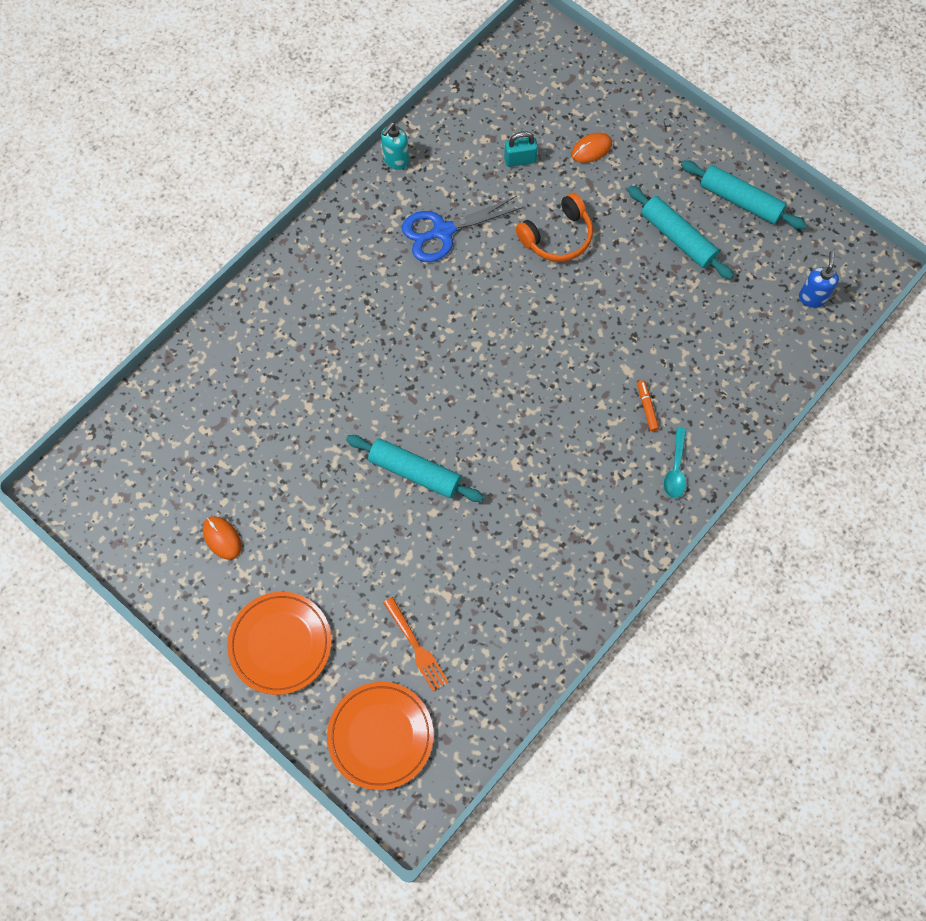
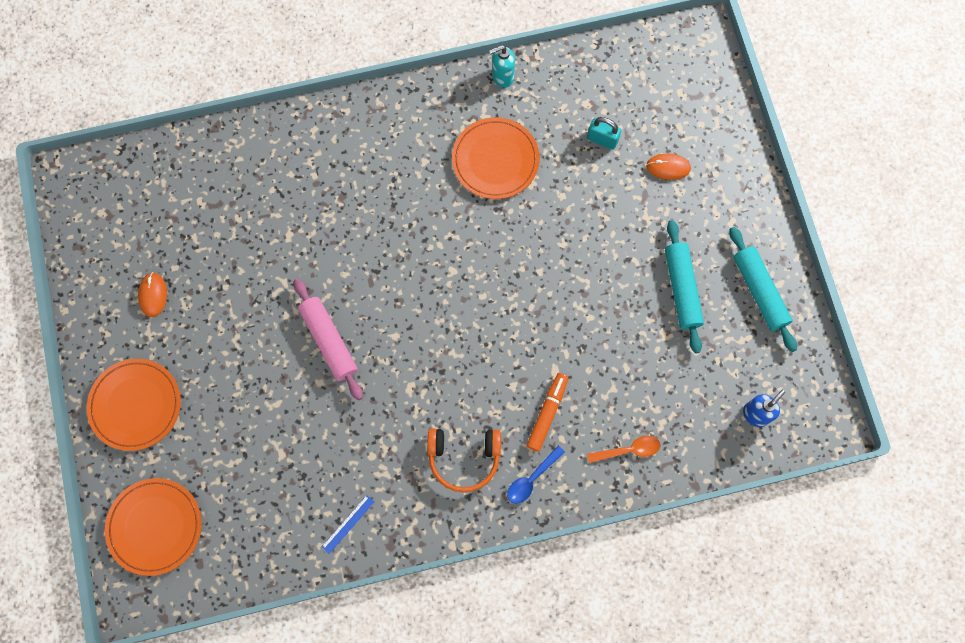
camera: 35 degrees right, 5 degrees up
(415, 472) = (329, 341): turquoise rolling pin -> pink rolling pin
(416, 647) = (230, 478): orange fork -> none
(443, 231) = (495, 160): blue scissors -> orange plate
(551, 613) = (348, 524): none -> blue ruler
(557, 237) = (583, 224): orange headphones -> orange headphones (464, 458)
(647, 407) = (547, 413): orange marker -> orange marker, size x1.59
(676, 469) = (531, 479): turquoise spoon -> blue spoon
(735, 393) = (628, 450): none -> orange spoon

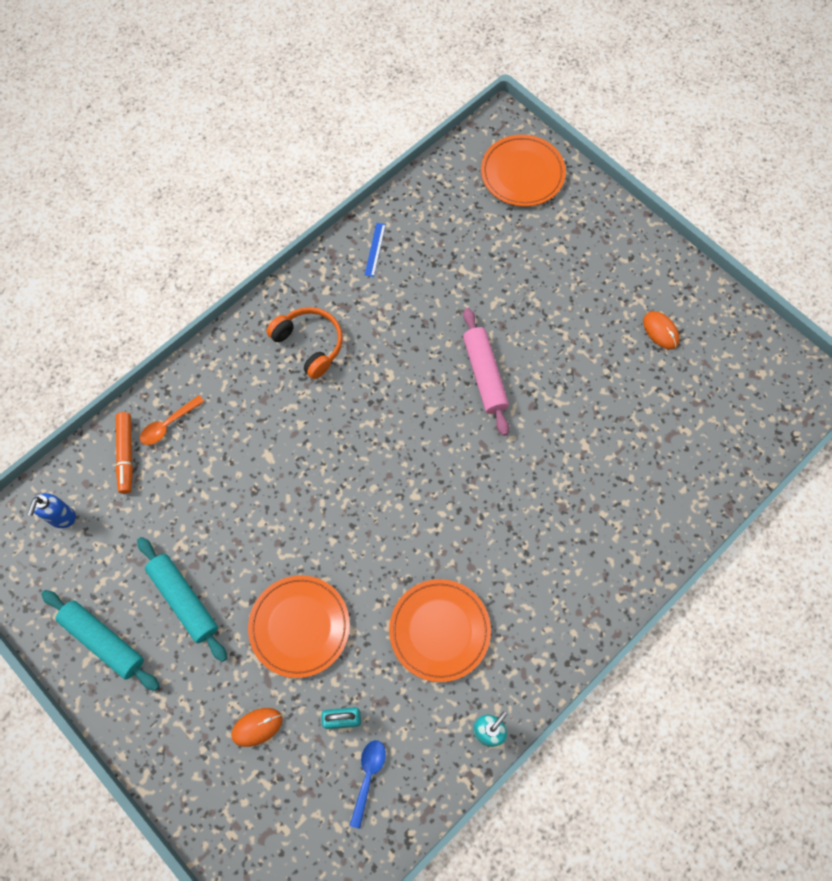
camera: 150 degrees right, 5 degrees down
(136, 405) = (605, 244): orange plate -> orange plate (299, 626)
(329, 341) = (484, 375): pink rolling pin -> pink rolling pin turned 45 degrees clockwise
(464, 458) = (309, 344): orange headphones -> orange headphones turned 75 degrees clockwise
(531, 479) = (242, 358): blue spoon -> blue spoon (368, 776)
(547, 413) = (257, 417): orange marker -> orange marker (126, 455)

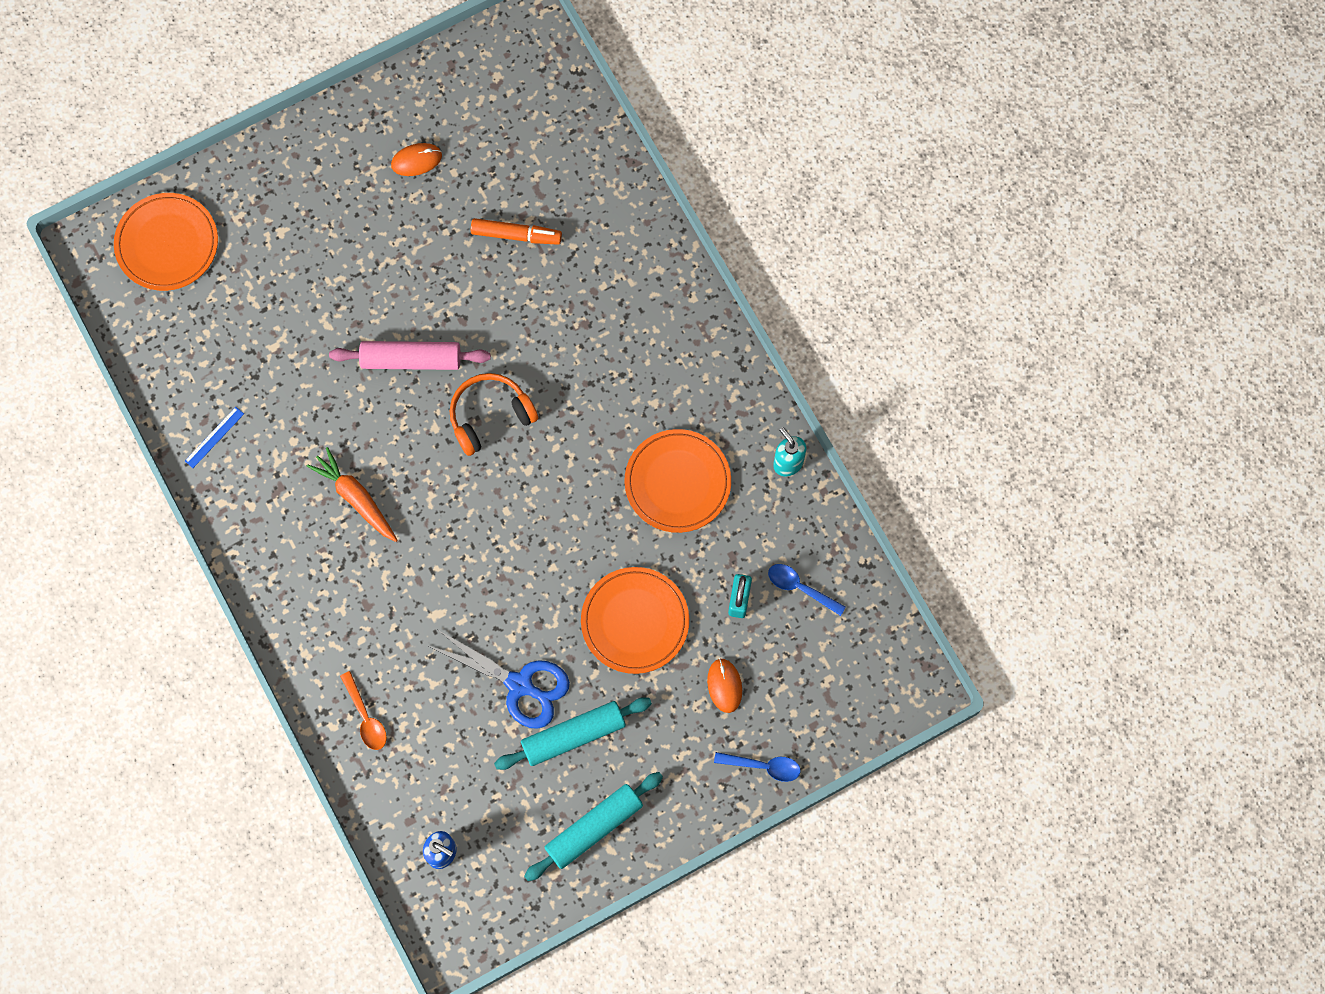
camera: 75 degrees left, 5 degrees up
(126, 455) = (388, 770): orange marker -> orange marker (516, 235)
(187, 786) = (763, 766): none -> blue spoon
(220, 541) = (520, 685): none -> blue scissors
(309, 344) = (314, 539): orange headphones -> orange headphones (490, 416)
(353, 366) = (356, 498): none -> orange carrot
(375, 249) = (214, 437): blue ruler -> blue ruler turned 75 degrees counterclockwise

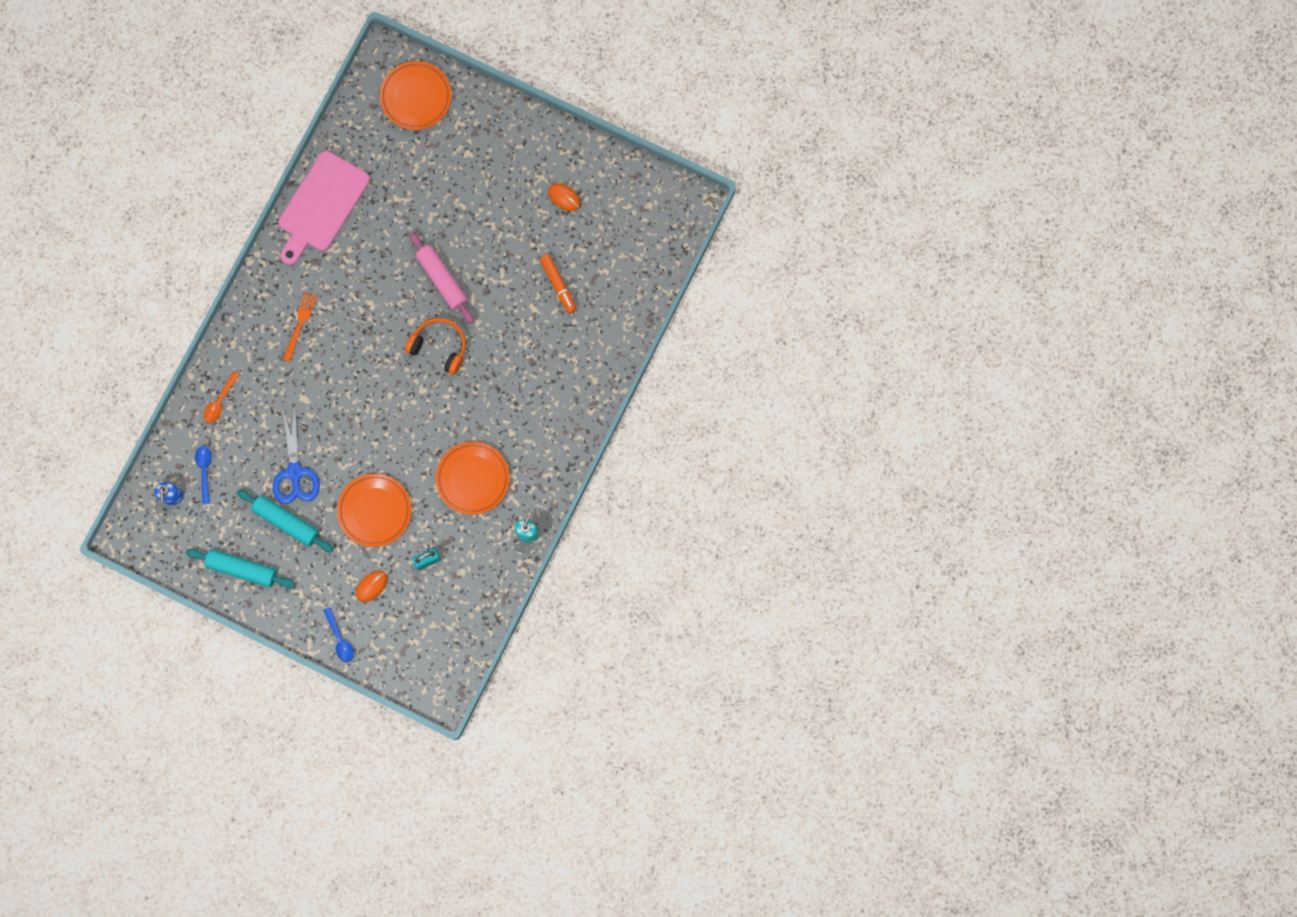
camera: 55 degrees right, 5 degrees up
(214, 437) = (321, 205): blue ruler -> pink cutting board
(341, 558) = (300, 324): none -> orange fork
(356, 498) = (340, 307): orange carrot -> none
(800, 588) = (458, 590): blue spoon -> blue spoon (204, 471)

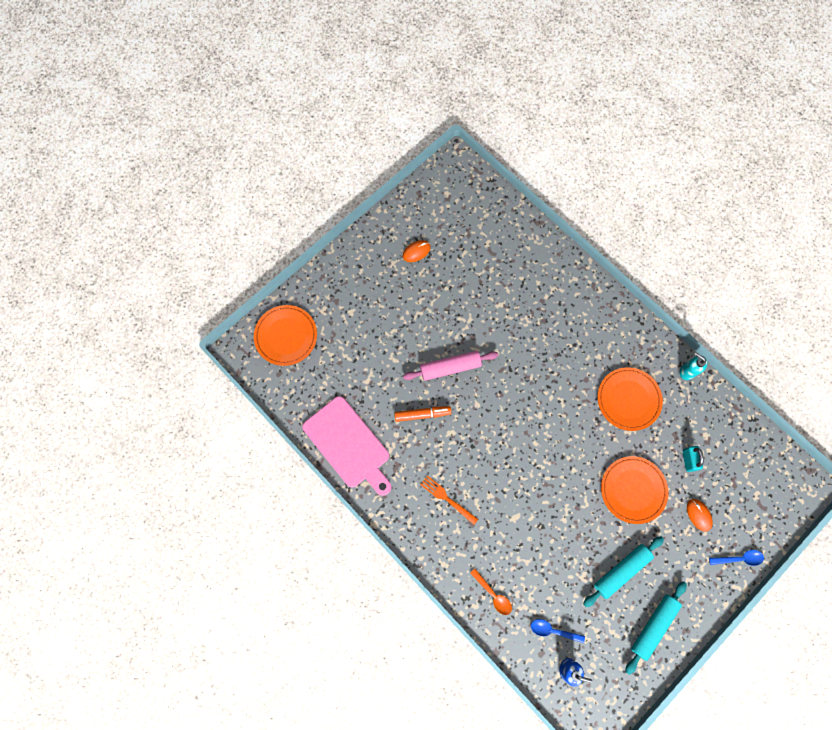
camera: 70 degrees left, 5 degrees down
(295, 472) = (579, 548): blue scissors -> none
(439, 347) = (507, 389): orange headphones -> none
(558, 285) = (487, 280): orange marker -> orange marker (422, 414)

